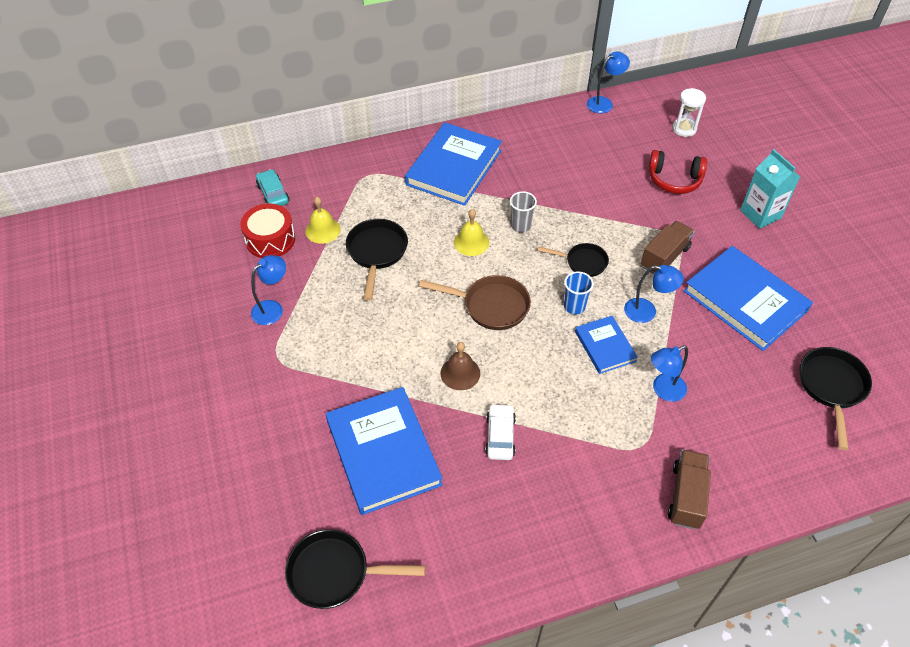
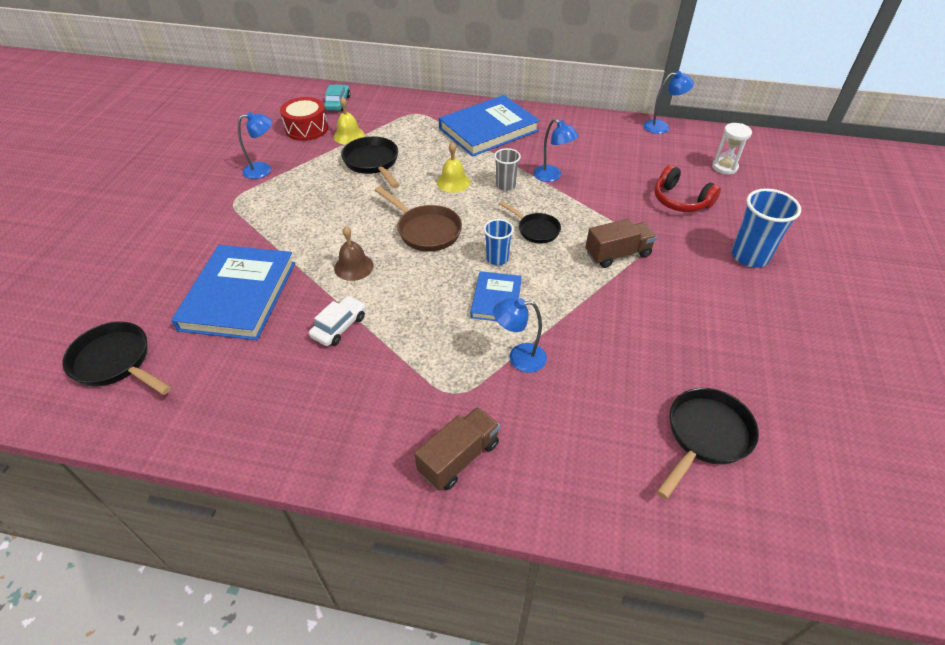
camera: 30 degrees right, 5 degrees down
(376, 253) = (373, 163): black pan -> black pan turned 60 degrees counterclockwise
(647, 312) = (561, 289): blue lamp -> blue lamp (552, 176)
(745, 301) = (670, 319): blue book -> none
(760, 214) = (749, 256): turquoise carton -> blue cup

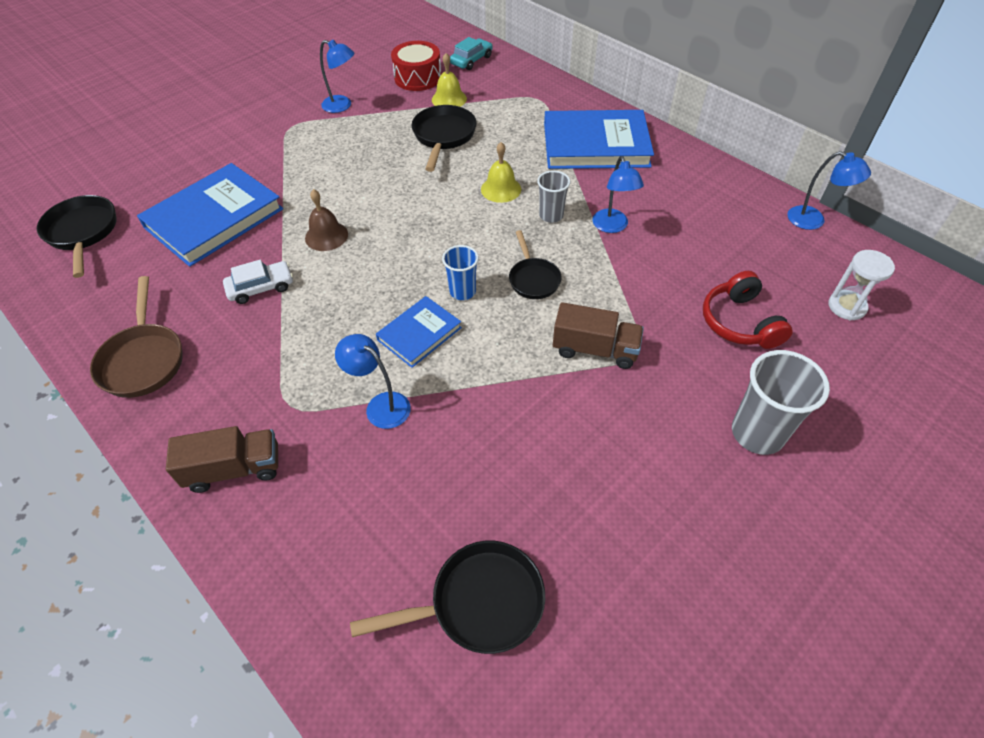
camera: 35 degrees right, 5 degrees up
(426, 230) = (424, 229): brown pan -> brown pan (143, 360)
(749, 256) = (757, 433): blue cup -> grey cup

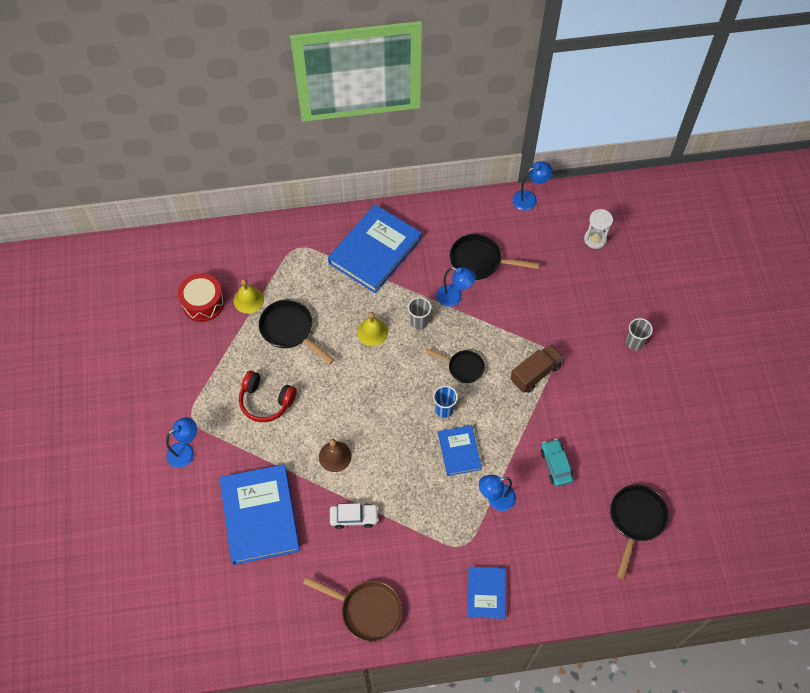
camera: 55 degrees left, 10 degrees up
(83, 233) = (206, 607): black pan -> black pan (479, 261)
(234, 469) = (486, 593): brown truck -> blue book
(261, 288) = (354, 517): white car -> white car turned 75 degrees clockwise
(342, 106) = (195, 371): blue lamp -> blue lamp (186, 451)
(471, 60) = (212, 255): turquoise car -> turquoise car (556, 465)
(739, 322) = (568, 294): red headphones -> red headphones (266, 401)
(757, 433) = (634, 343): grey cup -> grey cup, size x0.60

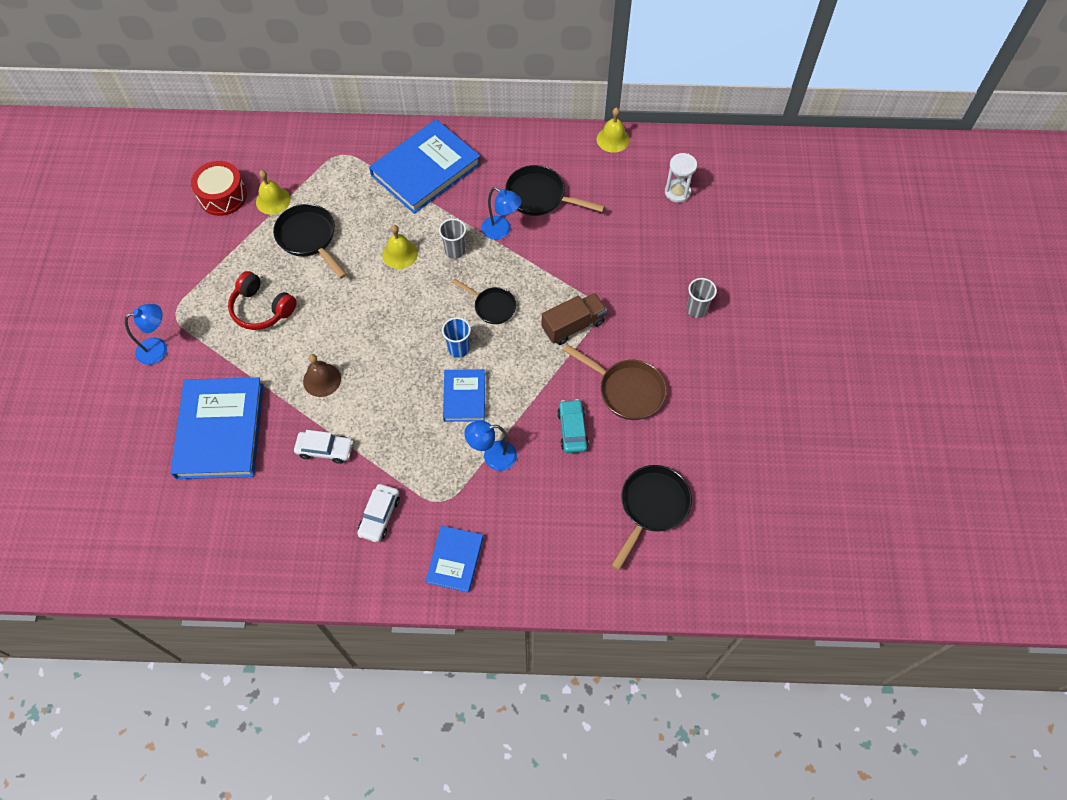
camera: 10 degrees right, 0 degrees up
(367, 610) = (311, 555): brown pan -> brown pan (626, 390)
(414, 566) = (379, 516): none -> white car
(529, 198) = (613, 139): blue lamp -> yellow bell

